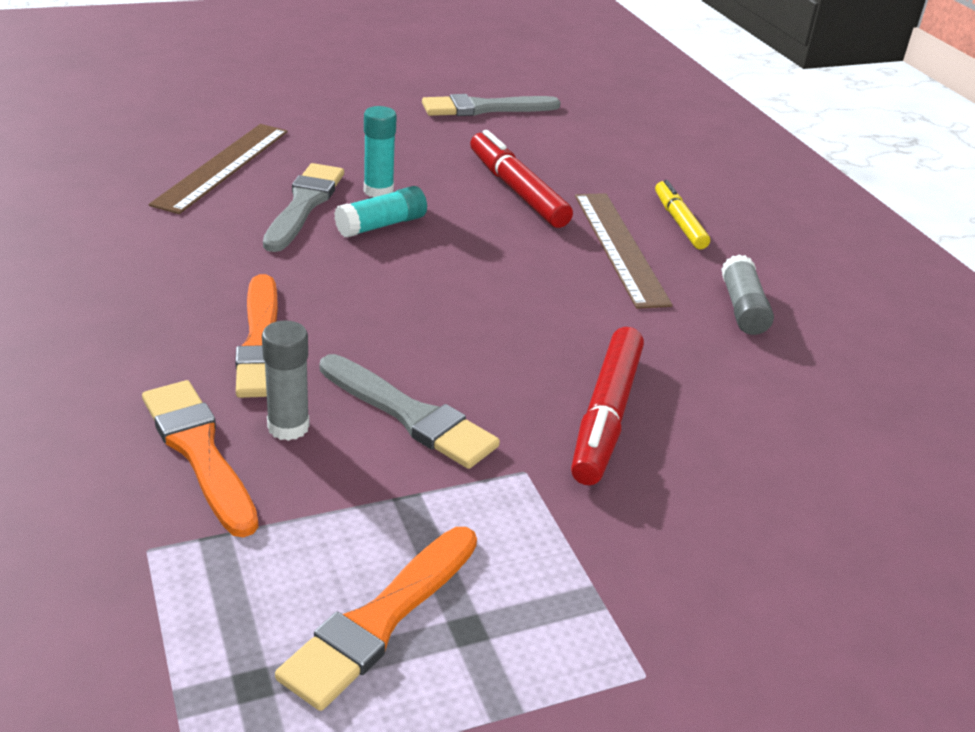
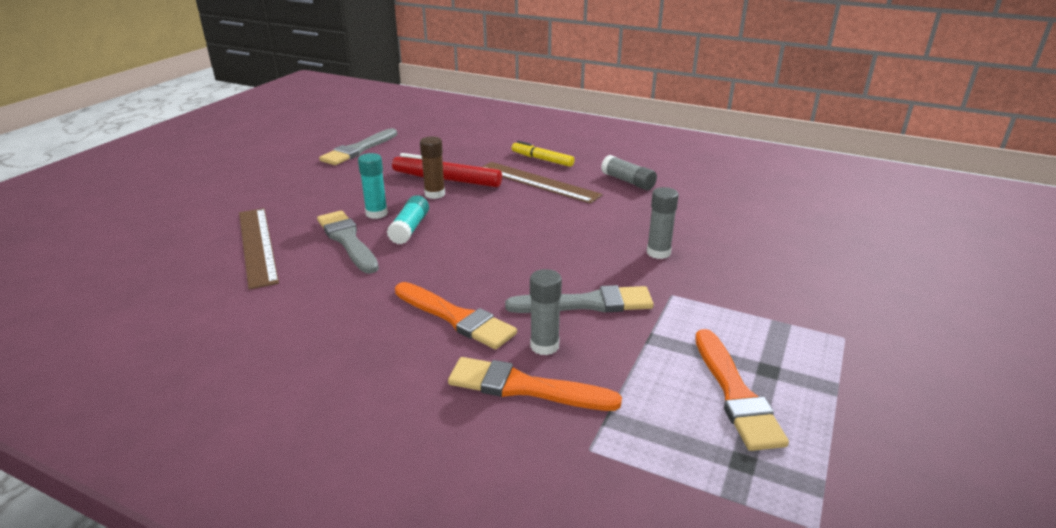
camera: 40 degrees left, 5 degrees down
(474, 200) = (434, 194): none -> brown glue stick
(605, 415) = (658, 253): red marker -> grey glue stick

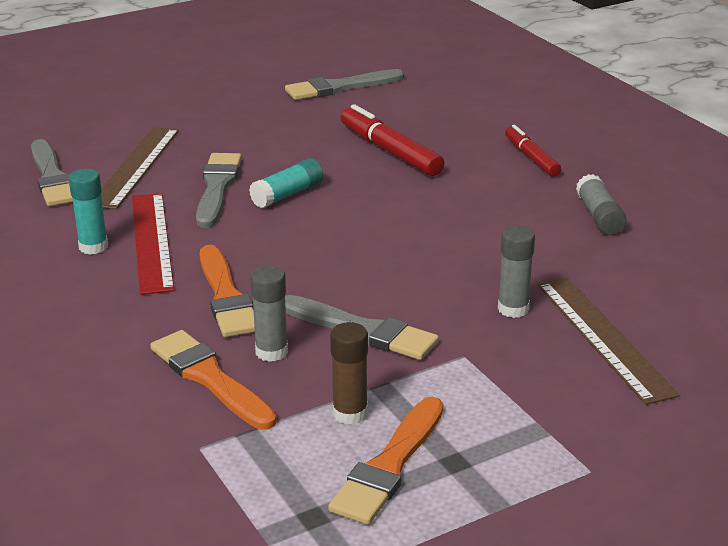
camera: 35 degrees right, 0 degrees up
(185, 277) = (52, 177): none -> grey brush
(341, 297) = (152, 241): none -> red ruler
(376, 213) = (275, 168): turquoise glue stick -> turquoise glue stick (93, 247)
(434, 194) = (357, 164): brown glue stick -> brown glue stick (350, 413)
(538, 182) = (488, 184): brown ruler -> brown ruler (603, 337)
(542, 159) = (531, 157): yellow marker -> red marker

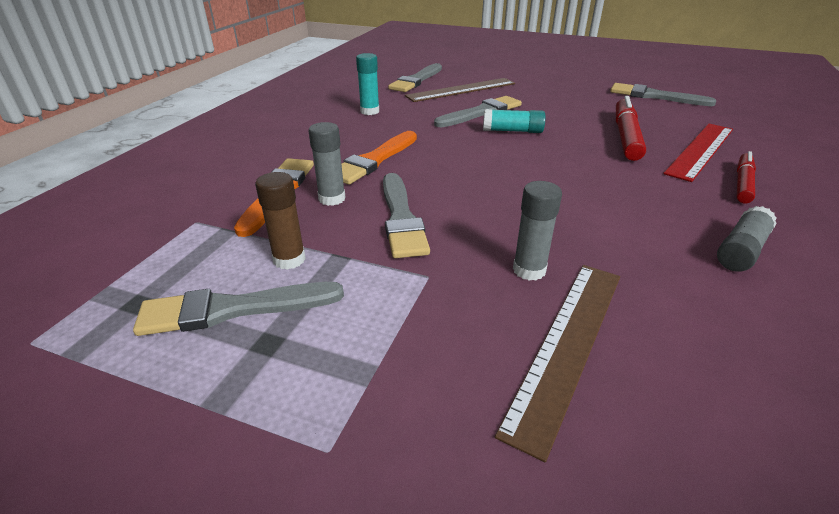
camera: 50 degrees right, 5 degrees up
(152, 241) = (398, 121): red ruler -> red ruler (701, 150)
(389, 466) = (233, 309): orange brush -> grey brush

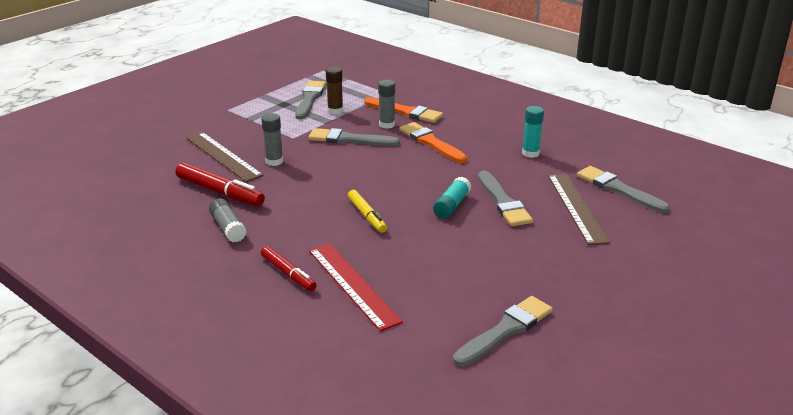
camera: 110 degrees right, 5 degrees down
(584, 166) = (367, 216): none -> yellow marker
(626, 136) = (406, 258): red marker -> red marker (220, 192)

